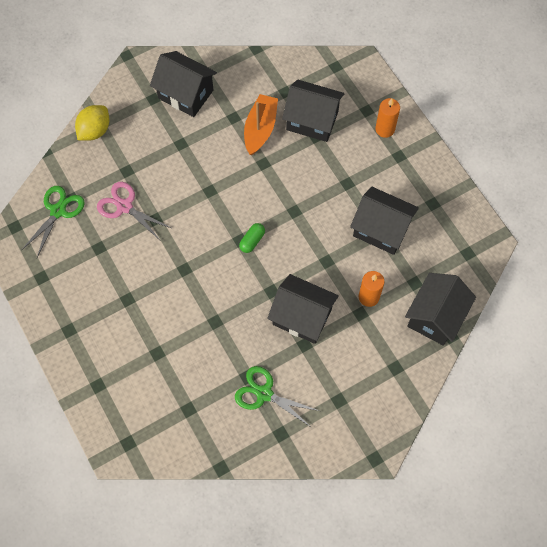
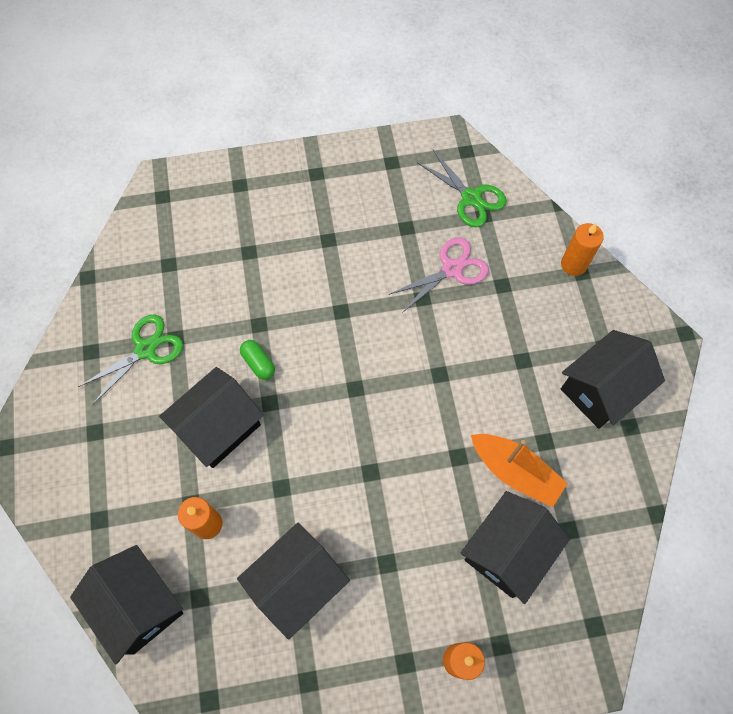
camera: 110 degrees right, 0 degrees up
(95, 130) = (573, 264): yellow lemon -> orange candle
(252, 241) = (348, 403): green capsule -> green capsule (258, 363)

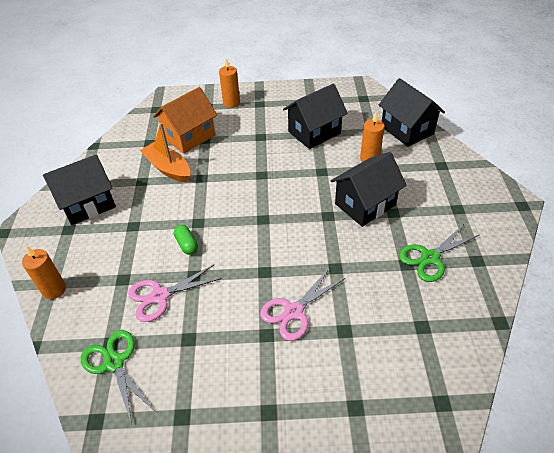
camera: 170 degrees left, 20 degrees down
(258, 363) = (336, 240): green capsule -> green capsule (187, 244)
(302, 267) = (294, 311): none -> pink scissors
(507, 551) = (189, 136): black house -> orange house

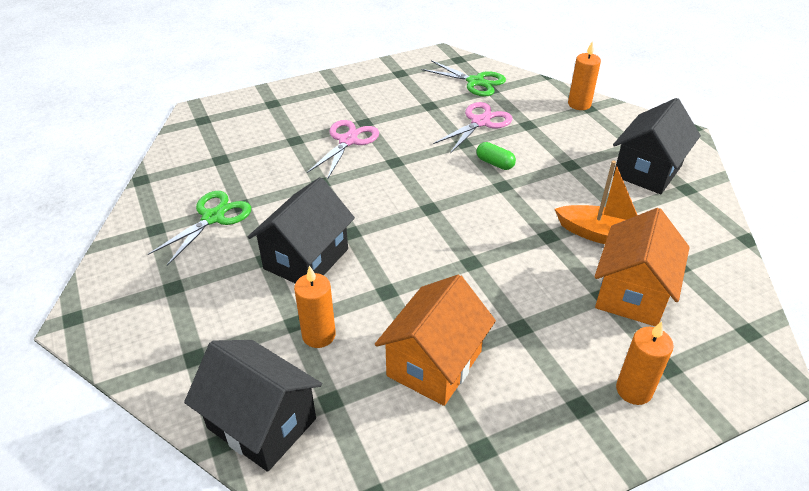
camera: 155 degrees right, 5 degrees down
(314, 132) = (434, 363): black house -> orange house

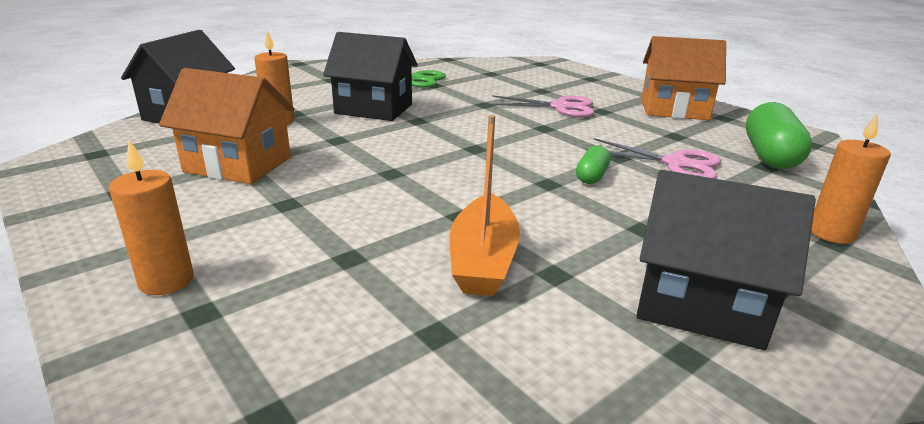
camera: 75 degrees right, 15 degrees down
(475, 82) = (770, 156): green scissors -> green capsule
(632, 293) = (357, 282): orange house -> orange house (674, 109)

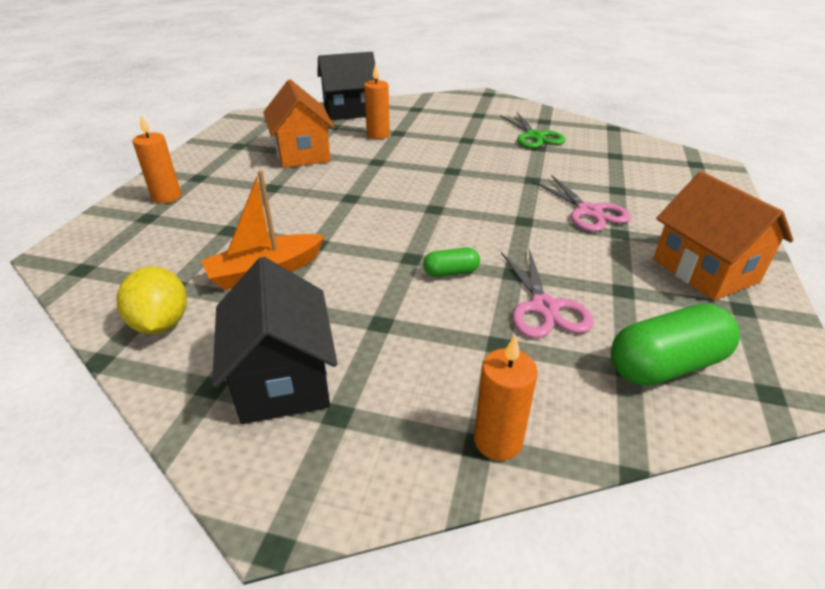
camera: 55 degrees right, 10 degrees up
(374, 109) = (447, 149): black house -> none
(522, 364) = (161, 324): none -> yellow lemon

